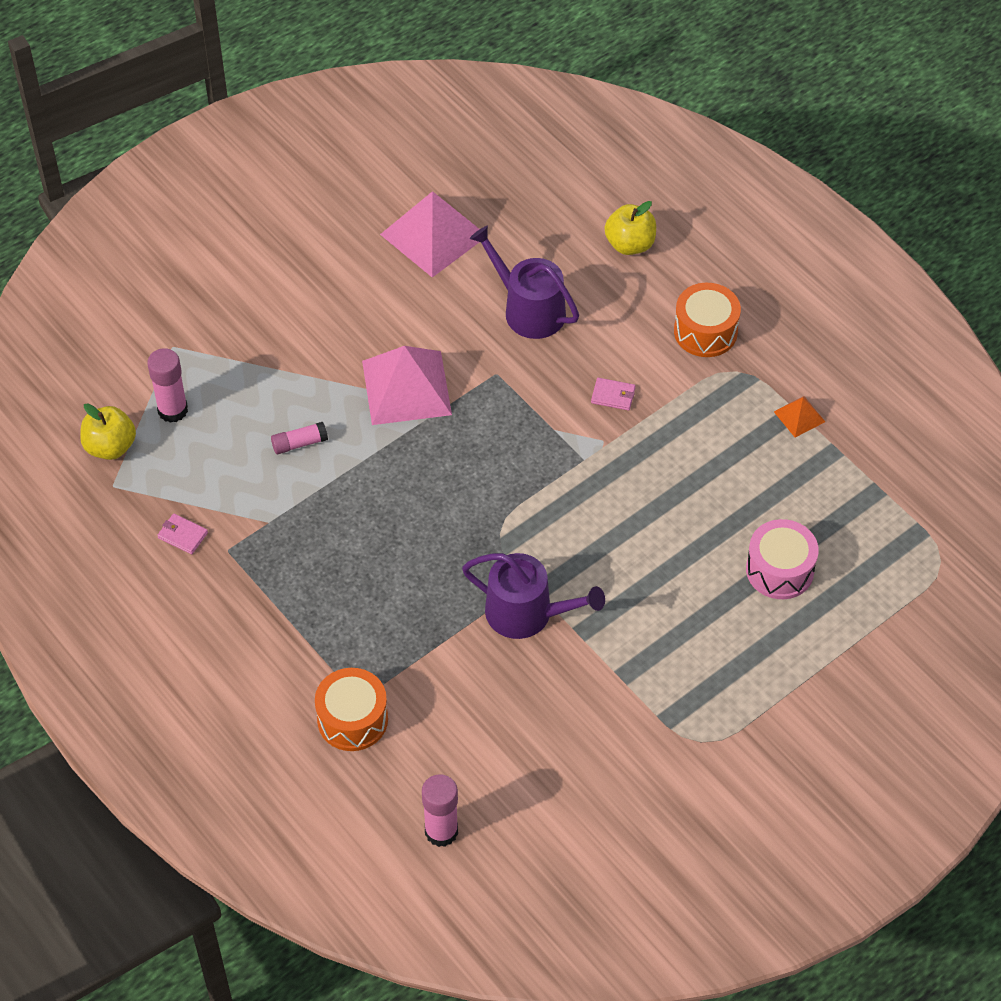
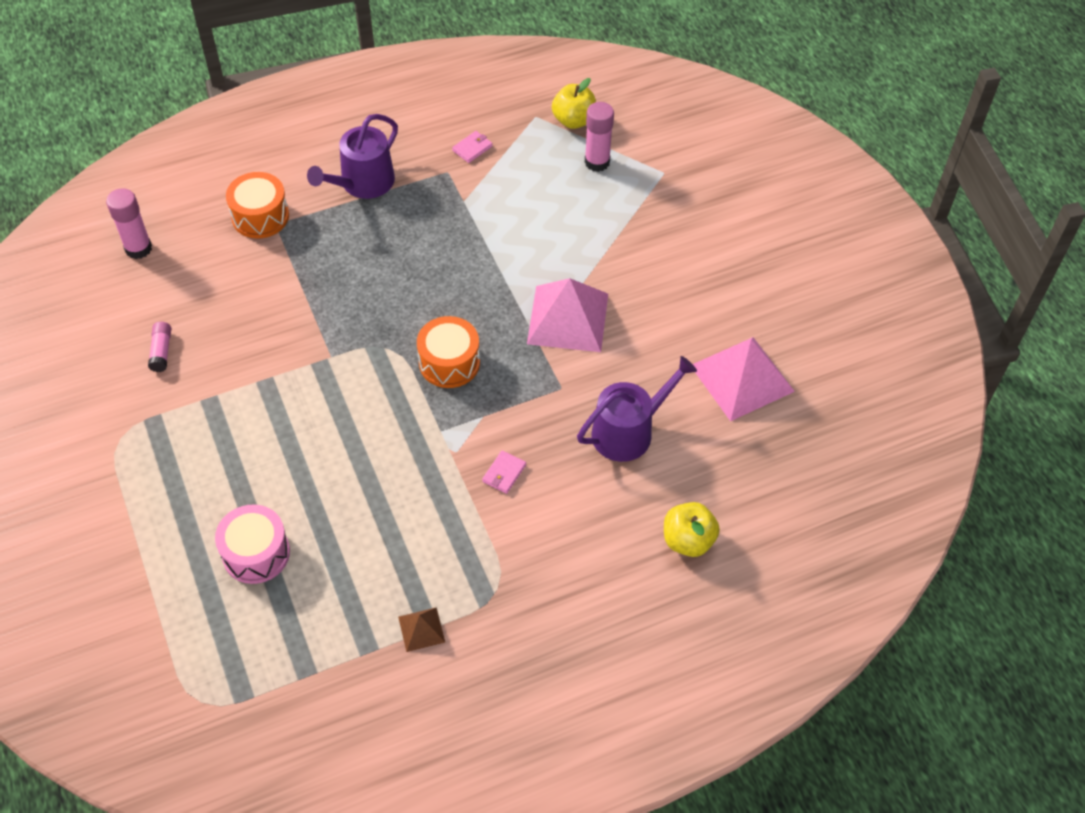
camera: 105 degrees right, 0 degrees up
(299, 443) = (534, 234): pink glue stick -> pink glue stick (161, 351)
(527, 613) = (301, 348): purple watering can -> purple watering can (362, 183)
(705, 331) = (555, 576): orange drum -> orange drum (449, 362)
(799, 416) = (421, 629): orange pyramid -> brown pyramid

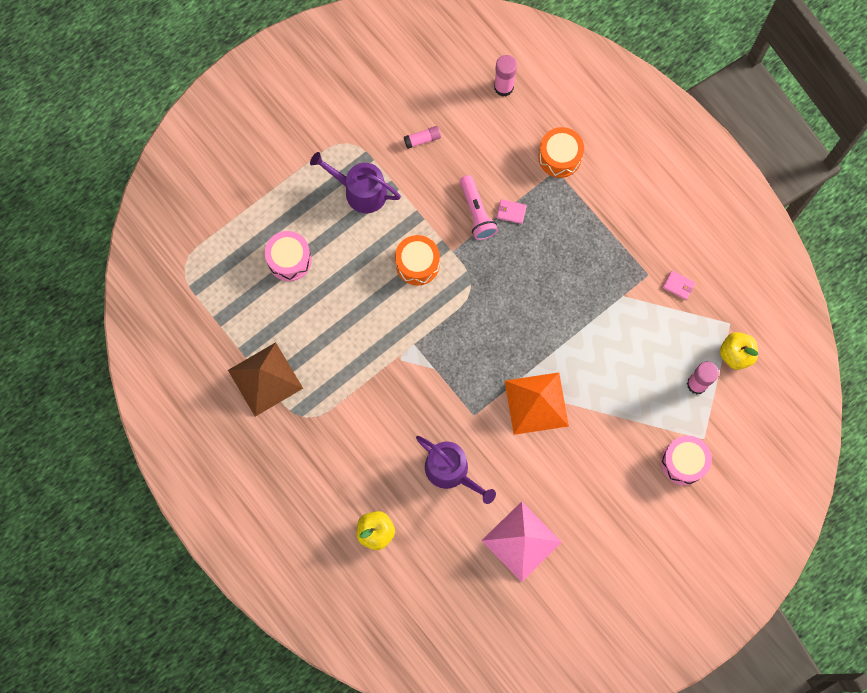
camera: 75 degrees right, 20 degrees up
(291, 318) = (476, 212): none -> pink flashlight
(362, 183) = (615, 217): purple watering can -> purple watering can (360, 191)
(421, 629) = (265, 379): brown pyramid -> brown pyramid, size x2.16
(449, 362) = (471, 332): orange drum -> orange drum (417, 264)
(504, 473) = (392, 396): pink wallet -> pink wallet (511, 212)
(568, 318) = (536, 403): pink pyramid -> orange pyramid
(687, 197) = (683, 462): none -> pink drum

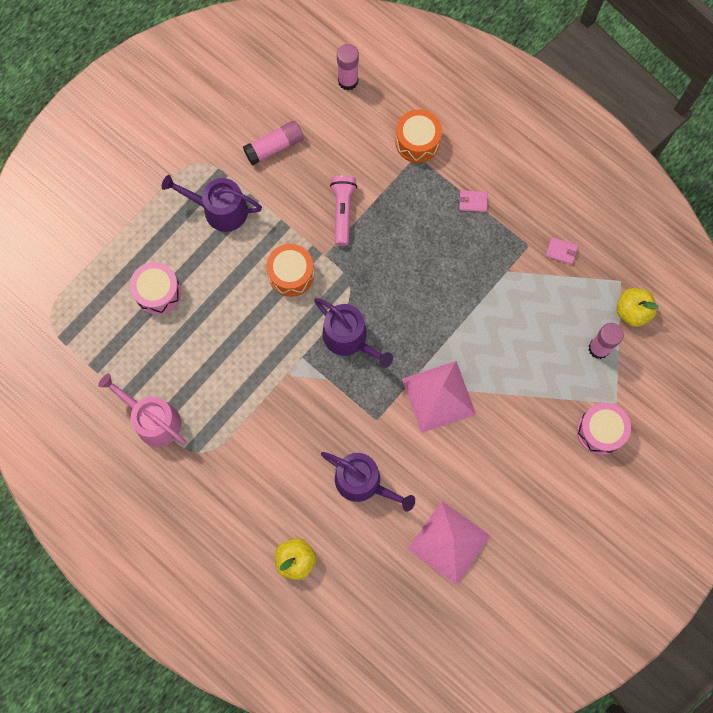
camera: 10 degrees left, 0 degrees up
(265, 379) = (153, 420): brown pyramid -> pink watering can
(422, 139) = (274, 147): pink glue stick -> pink glue stick, size x1.58
(462, 334) = (349, 338): none -> purple watering can
(476, 212) = (342, 211): pink flashlight -> pink flashlight turned 150 degrees counterclockwise
(511, 212) = (378, 205): pink wallet -> pink wallet (473, 202)
(536, 403) = (439, 396): orange pyramid -> pink pyramid

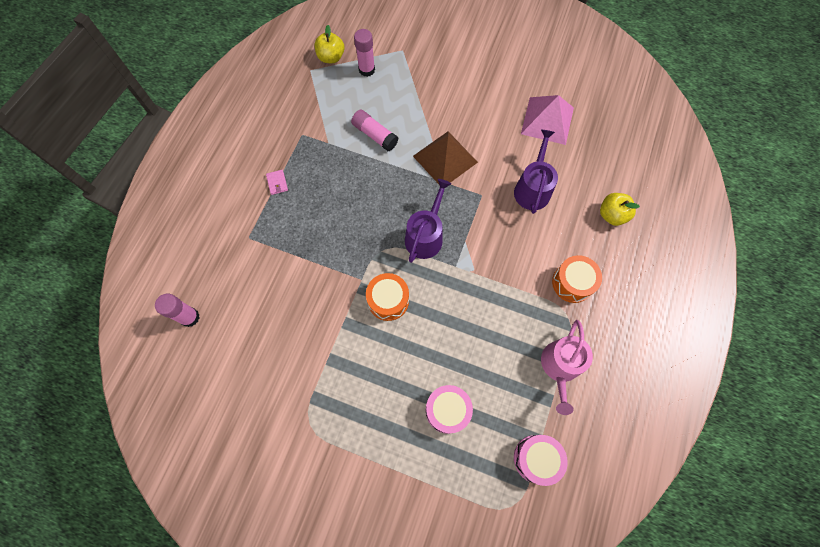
camera: 110 degrees left, 5 degrees down
(220, 210) = (350, 385): purple watering can -> none
(274, 147) = (273, 359): pink glue stick -> pink glue stick (374, 135)
(342, 211) = (317, 278): pink flashlight -> none
(417, 142) = (235, 240): orange drum -> orange drum (572, 283)
(439, 396) = (445, 159): pink pyramid -> brown pyramid
(561, 251) = (299, 112): pink wallet -> none
(600, 431) = (426, 54): pink drum -> pink drum (536, 459)

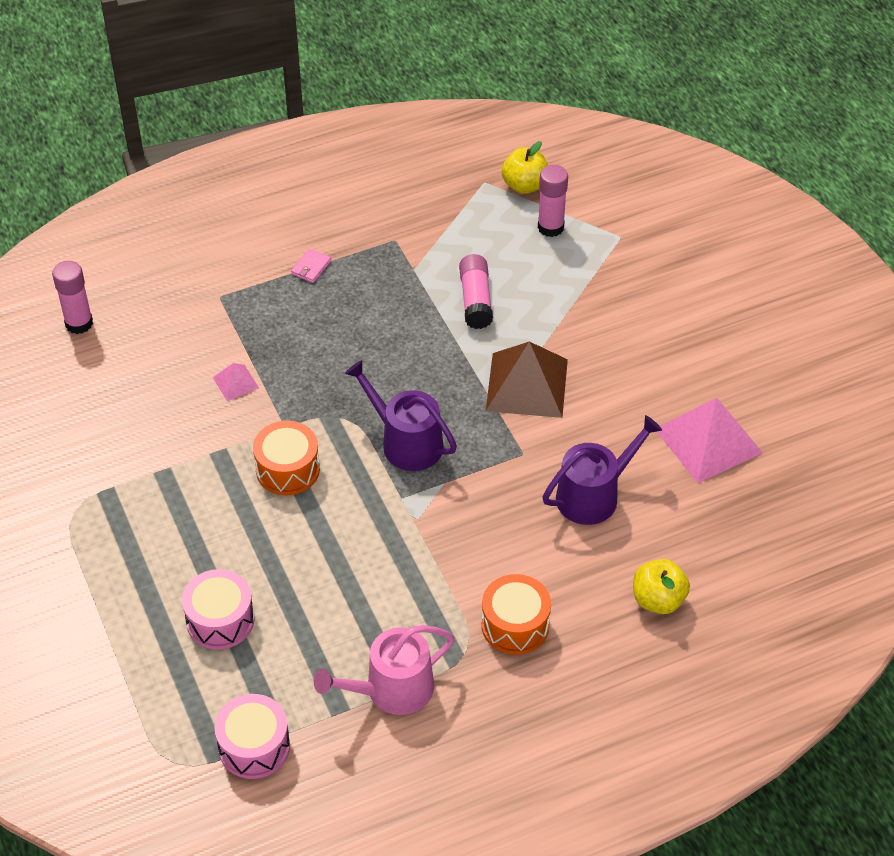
camera: 45 degrees right, 20 degrees down
(310, 277) = (235, 382): none -> pink pyramid
(425, 236) = (406, 442): purple watering can -> purple watering can turned 120 degrees counterclockwise

